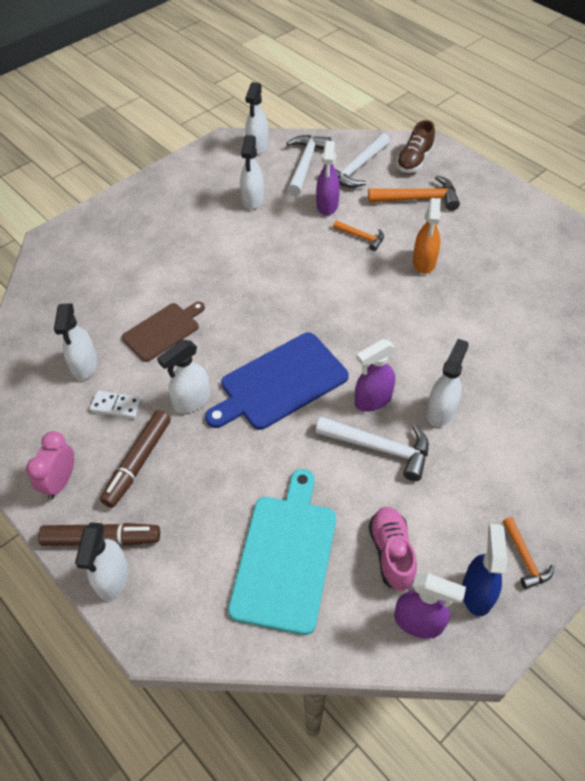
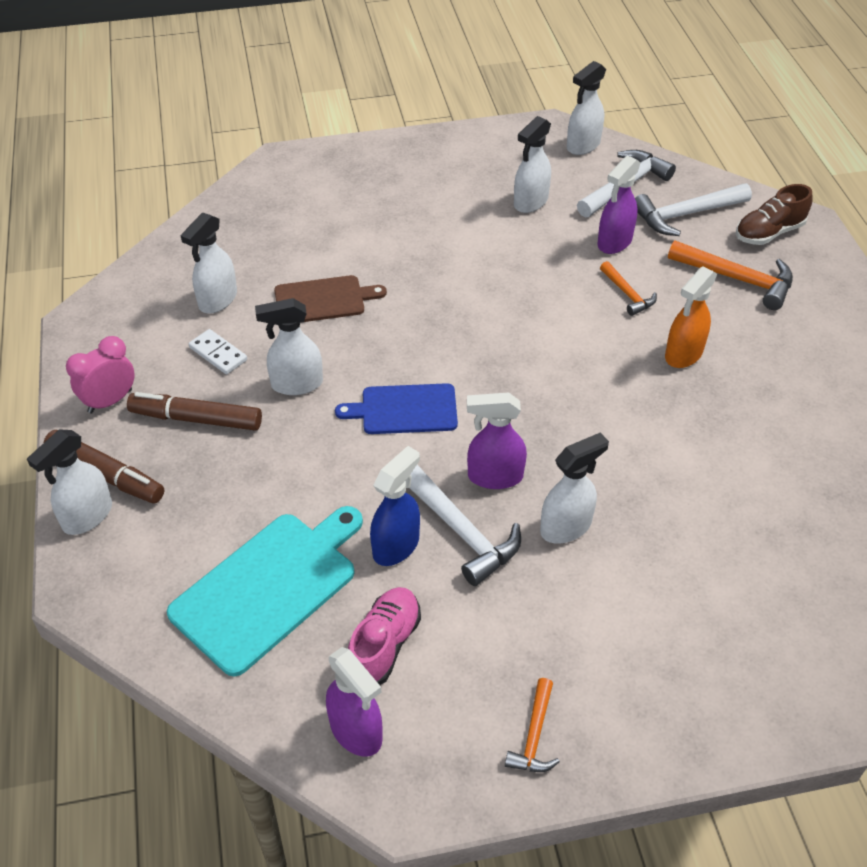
camera: 30 degrees right, 5 degrees down
(138, 462) = (196, 419): brown marker -> brown marker turned 45 degrees clockwise
(280, 383) = (404, 409): blue cutting board -> blue cutting board, size x0.63
(477, 592) = (447, 739): blue spray bottle -> blue spray bottle (396, 545)

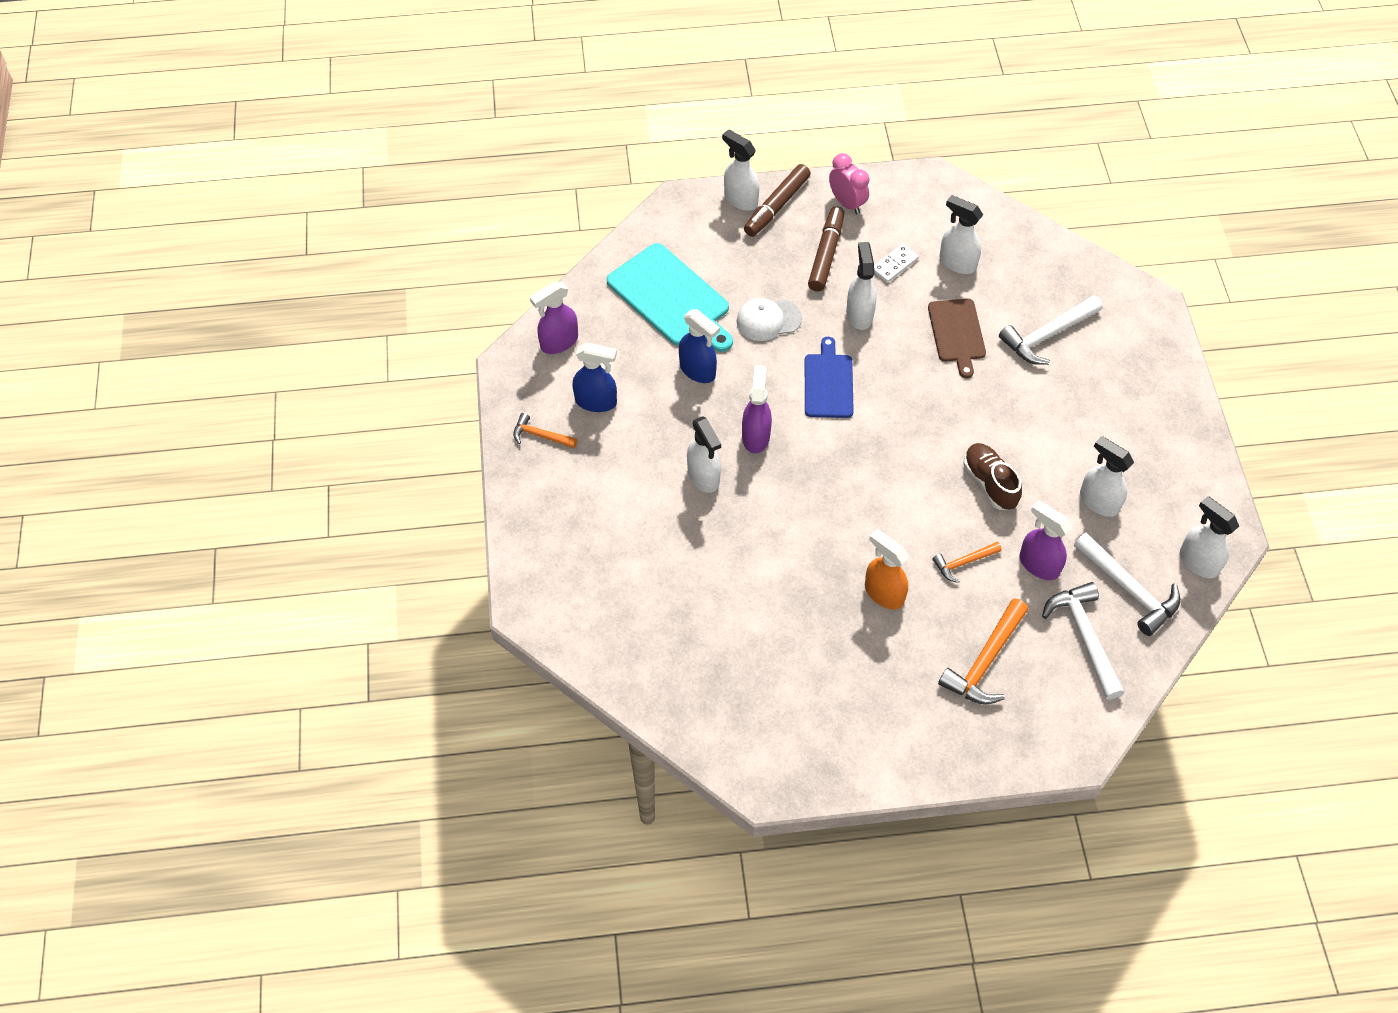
camera: 95 degrees right, 10 degrees up
(307, 473) = (768, 320): none -> white cap
(384, 645) = (618, 360): pink shoe -> none
(461, 531) = (706, 410): white hammer -> white hammer (1047, 335)
(463, 666) = (596, 402): none -> blue spray bottle
(769, 233) = (1057, 708): brown shoe -> brown shoe (989, 483)

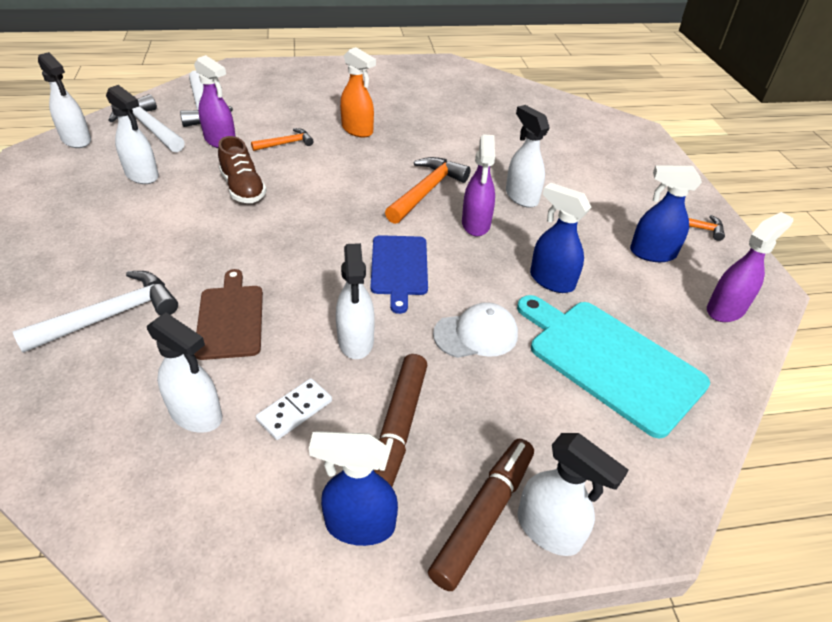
camera: 175 degrees right, 15 degrees down
(847, 203) = (359, 525): pink clock -> blue spray bottle
(985, 661) = (285, 100): orange hammer -> orange hammer (427, 191)

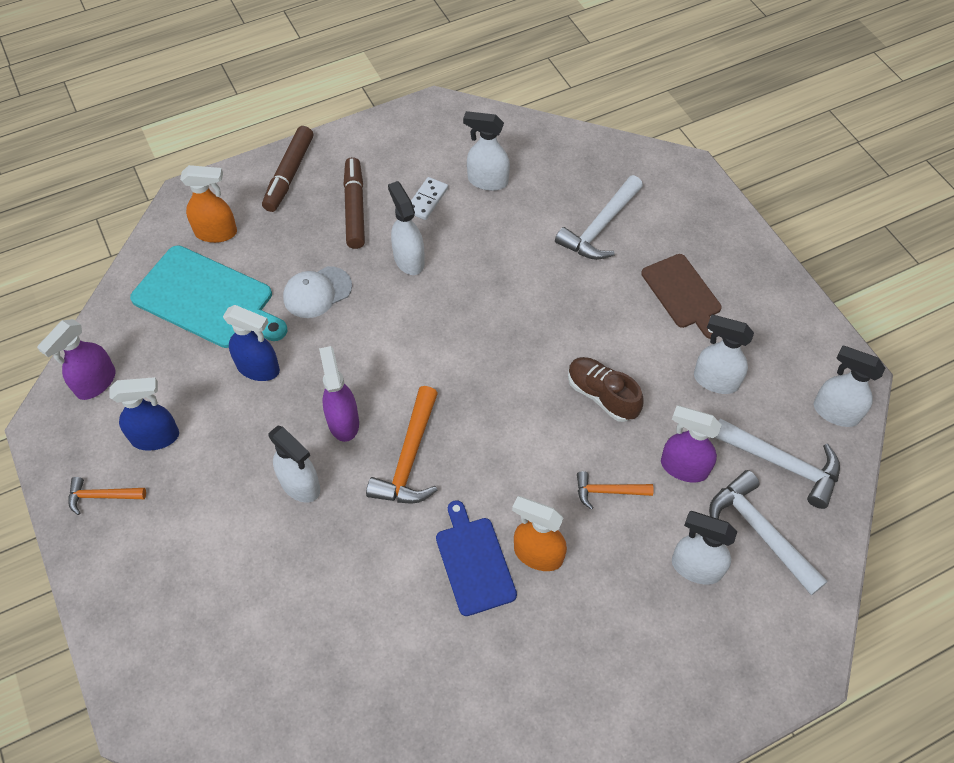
camera: 165 degrees right, 15 degrees up
(230, 318) = (512, 250): brown cutting board -> brown cutting board (682, 293)
(286, 143) = (607, 491): orange hammer -> orange hammer turned 45 degrees clockwise
(359, 525) = (359, 153): blue spray bottle -> none
(399, 268) = (401, 340): blue cutting board -> blue cutting board (474, 562)
(549, 530) = (250, 177): white spray bottle -> white spray bottle (695, 567)
(602, 446) = (216, 233): none -> orange spray bottle

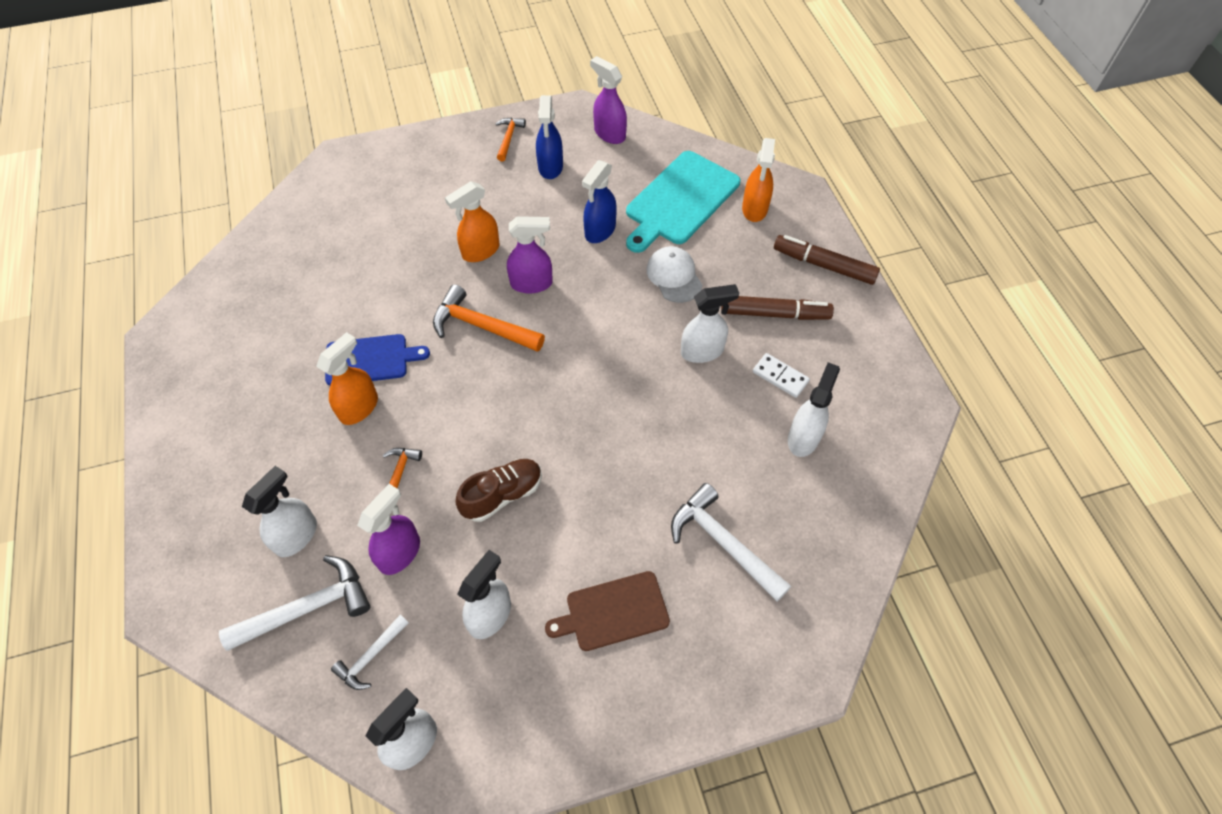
camera: 100 degrees right, 0 degrees up
(300, 485) = (480, 251): white spray bottle -> orange spray bottle
(782, 464) = (371, 657): white hammer -> white hammer, size x0.58

